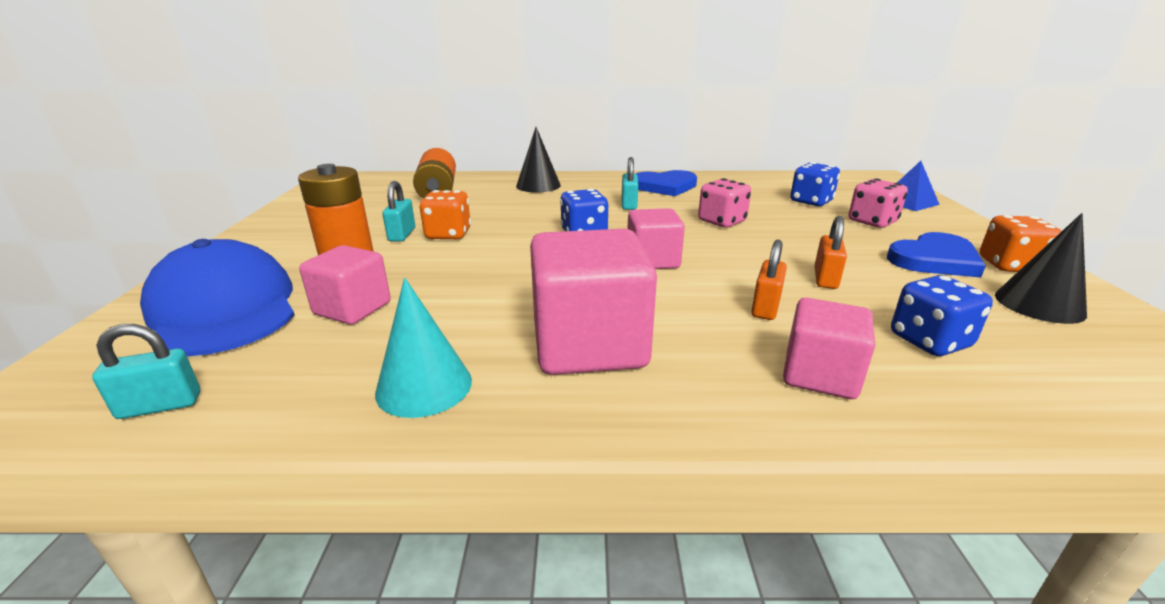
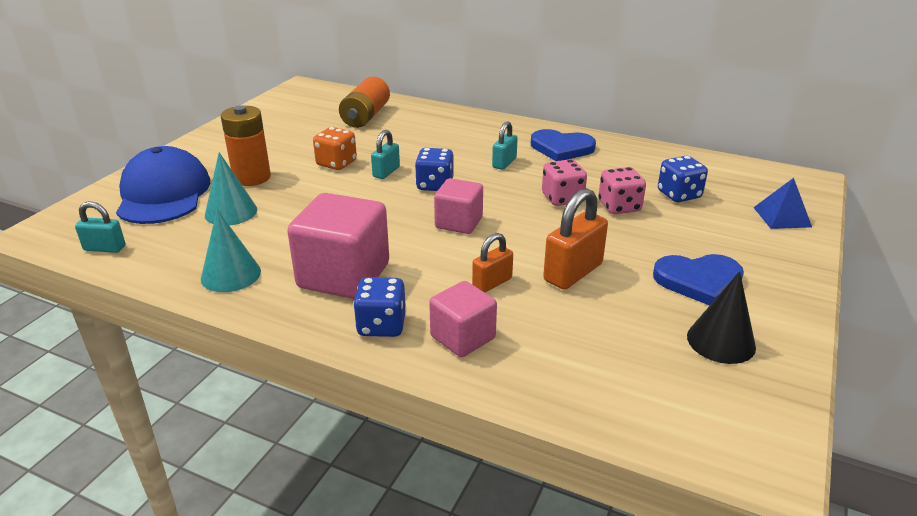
camera: 25 degrees right, 5 degrees up
(352, 308) = (231, 212): pink cube -> turquoise cone
(402, 235) = (305, 157): turquoise padlock -> turquoise padlock (386, 172)
(538, 185) = (451, 125): black cone -> none
(825, 279) = (573, 272): orange padlock -> orange padlock, size x1.66
(872, 222) = (704, 230): pink dice -> pink dice (619, 207)
(929, 341) = (576, 340): blue dice -> blue dice (381, 325)
(1010, 266) = (761, 304): orange dice -> none

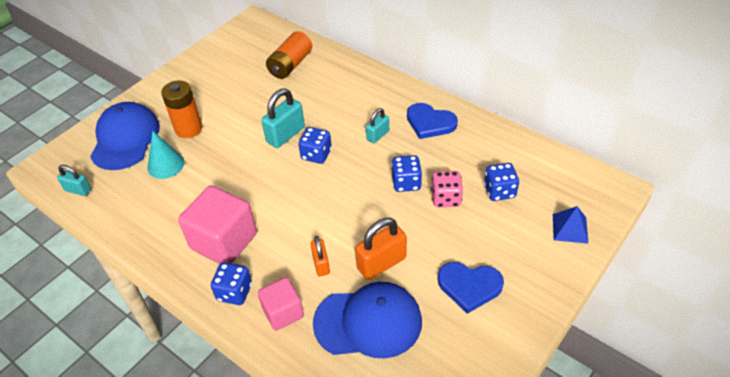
camera: 15 degrees right, 15 degrees up
(231, 274) = (151, 228): turquoise cone -> none
(336, 163) = (252, 120): orange dice -> none
(386, 172) = (285, 135): turquoise padlock -> turquoise padlock, size x1.66
(459, 223) = (319, 199): pink cube -> none
(492, 283) = (321, 264): orange padlock -> orange padlock turned 75 degrees counterclockwise
(562, 198) = (406, 183): pink dice -> blue dice
(588, 332) = (368, 322): none -> blue cap
(721, 341) = (456, 347): black cone -> none

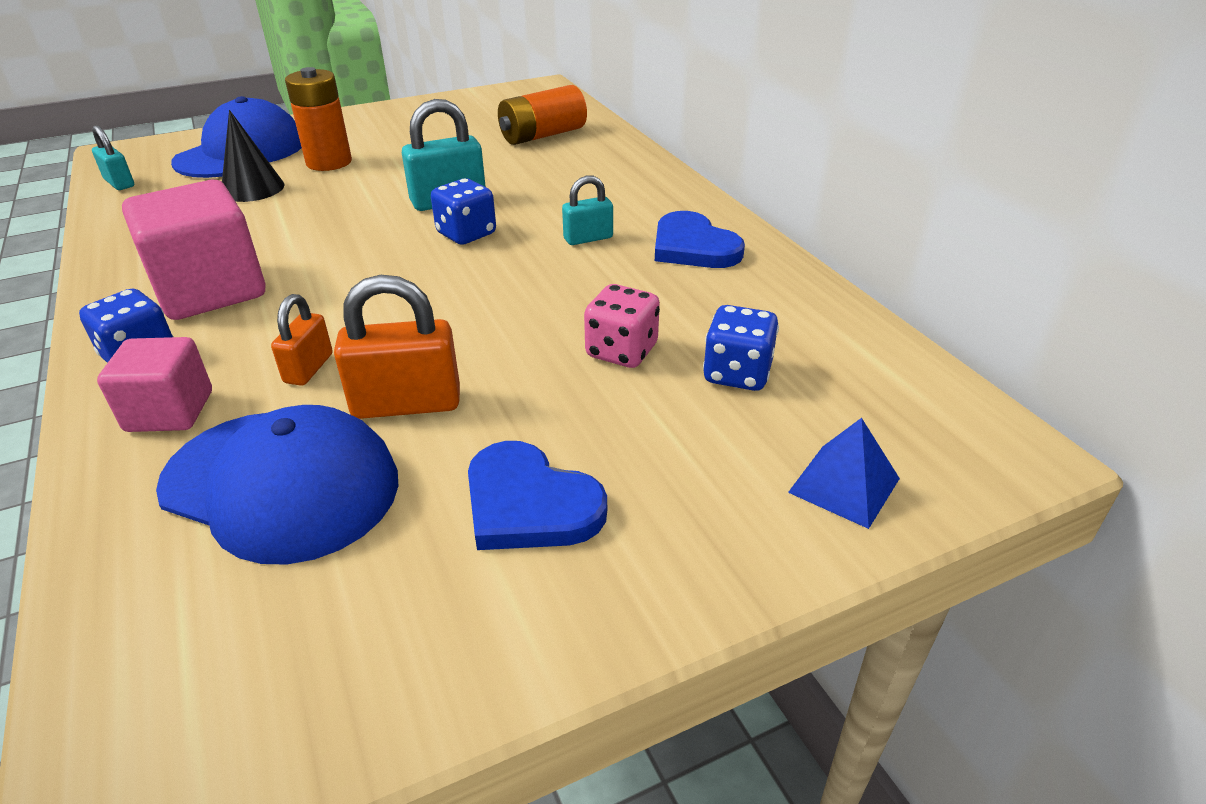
camera: 25 degrees right, 10 degrees down
(166, 165) = (252, 188): turquoise cone -> black cone
(406, 183) = (572, 309): blue dice -> none

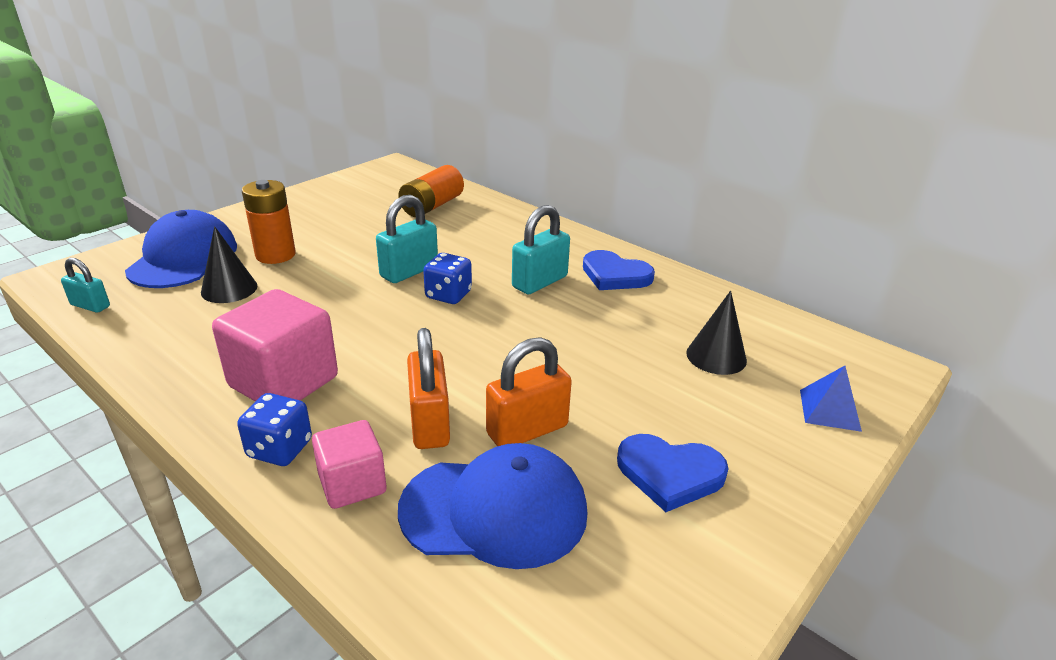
camera: 25 degrees left, 5 degrees down
(308, 368) = (429, 423): orange padlock -> orange padlock, size x1.66
(588, 238) = (539, 282): turquoise padlock -> turquoise padlock, size x1.66
(621, 351) = (634, 358): pink dice -> none
(737, 374) = (716, 356): blue dice -> black cone

